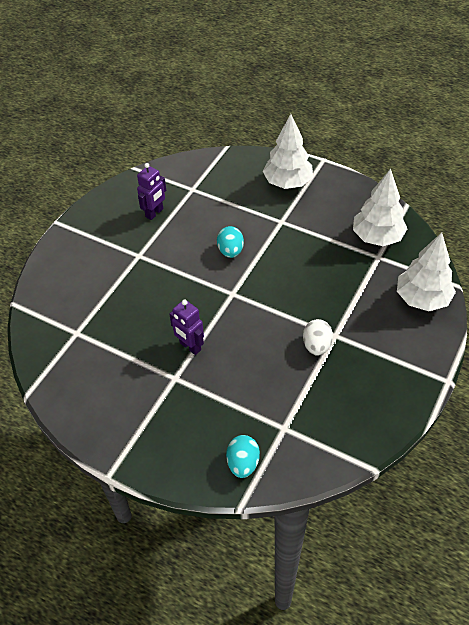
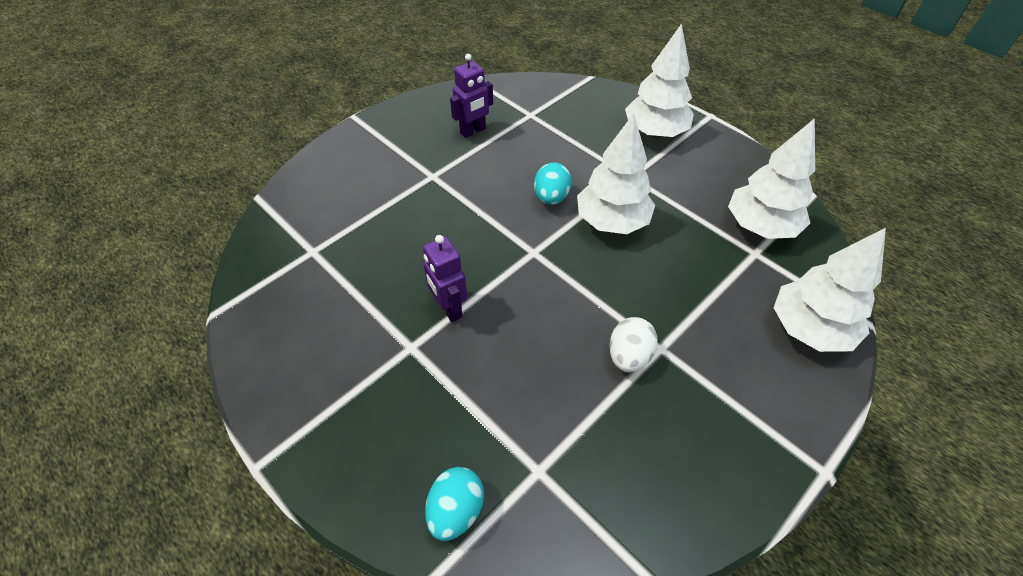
camera: 15 degrees right, 0 degrees up
(278, 258) = (612, 221): none -> white tree

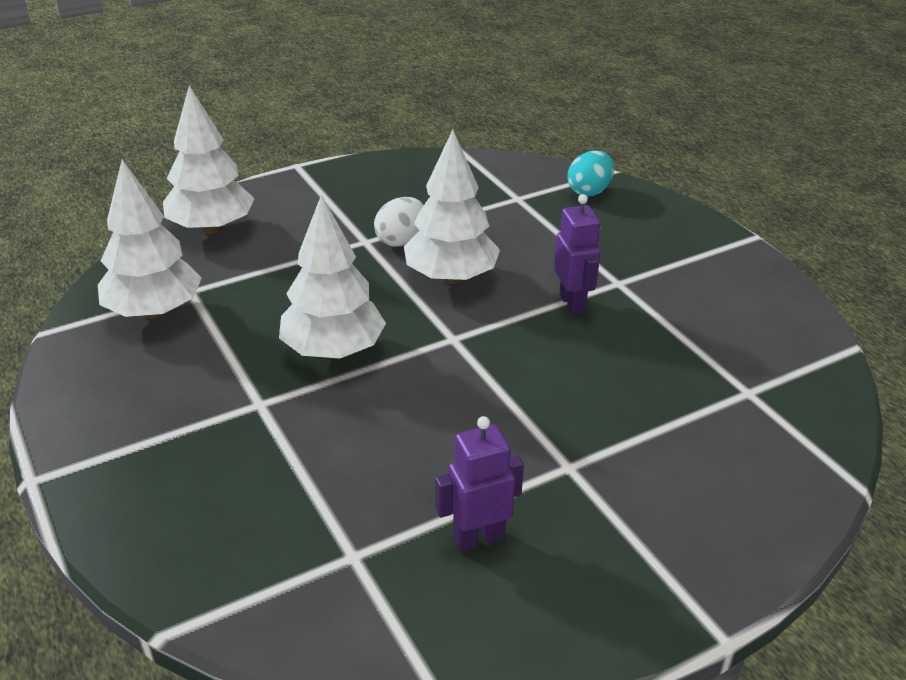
camera: 165 degrees left, 15 degrees down
(551, 198) = (397, 395): turquoise egg -> none
(655, 132) = (159, 466): white tree -> white tree (451, 277)

